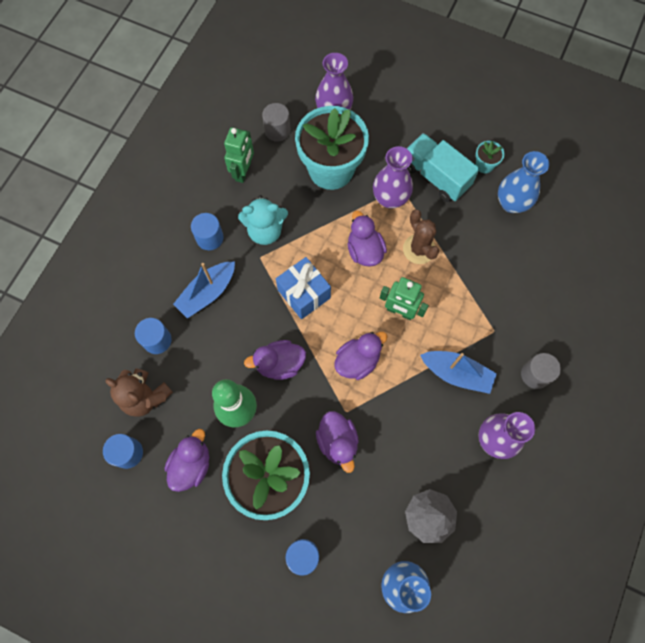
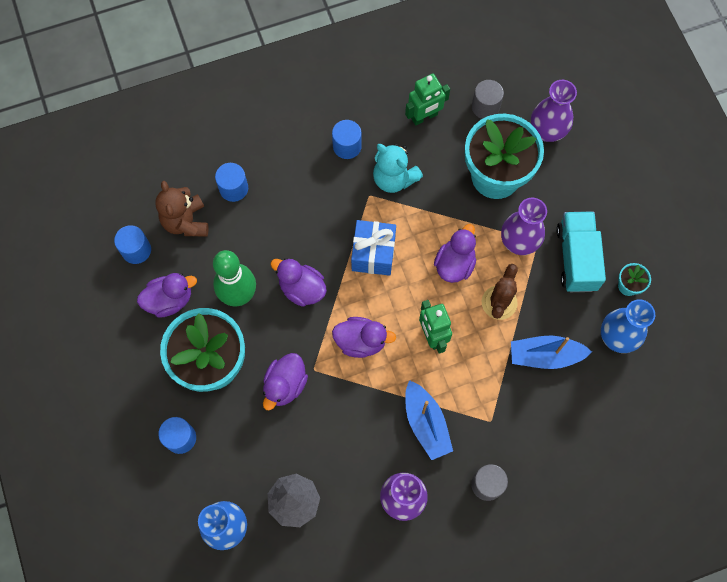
camera: 45 degrees right, 0 degrees up
(207, 293) = (303, 187): blue boat -> blue boat (545, 355)

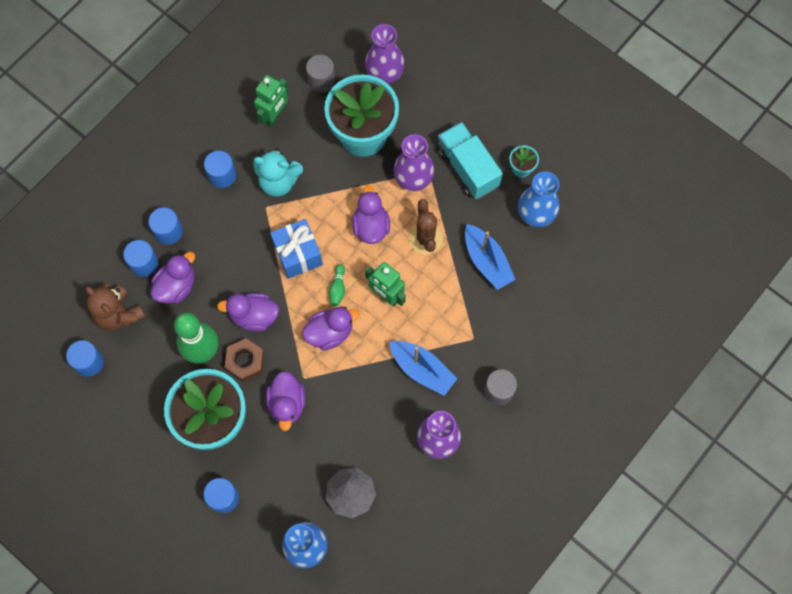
camera: 30 degrees left, 0 degrees up
(169, 300) = (144, 388): purple duck -> purple duck (176, 286)
(270, 325) = (245, 361): none -> brown nut
(271, 171) = (168, 231): none -> blue cylinder
(391, 304) = (337, 288): none -> green bowling pin
(545, 355) = (487, 261): blue boat -> blue boat turned 90 degrees counterclockwise

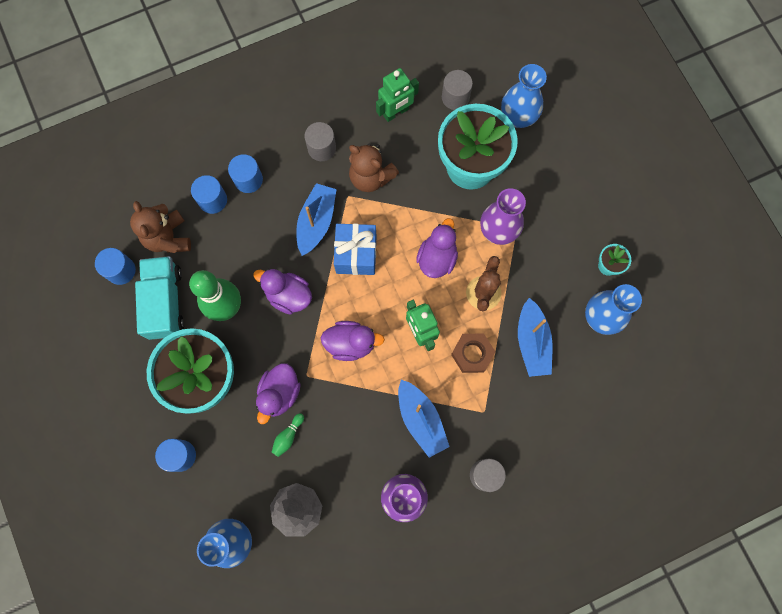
camera: 25 degrees right, 5 degrees up
(176, 286) = (231, 235): purple duck -> none
(222, 175) = (322, 148): blue cylinder -> grey cylinder
(245, 361) = (260, 335): brown nut -> brown nut (472, 354)
(248, 242) = (316, 222): none -> blue boat
(279, 182) = (371, 177): turquoise teddy bear -> brown teddy bear
(337, 288) = (378, 304): green bowling pin -> green bowling pin (288, 436)
(385, 75) = (518, 117): purple vase -> blue vase
(467, 168) = (555, 242): turquoise truck -> turquoise truck (165, 302)

